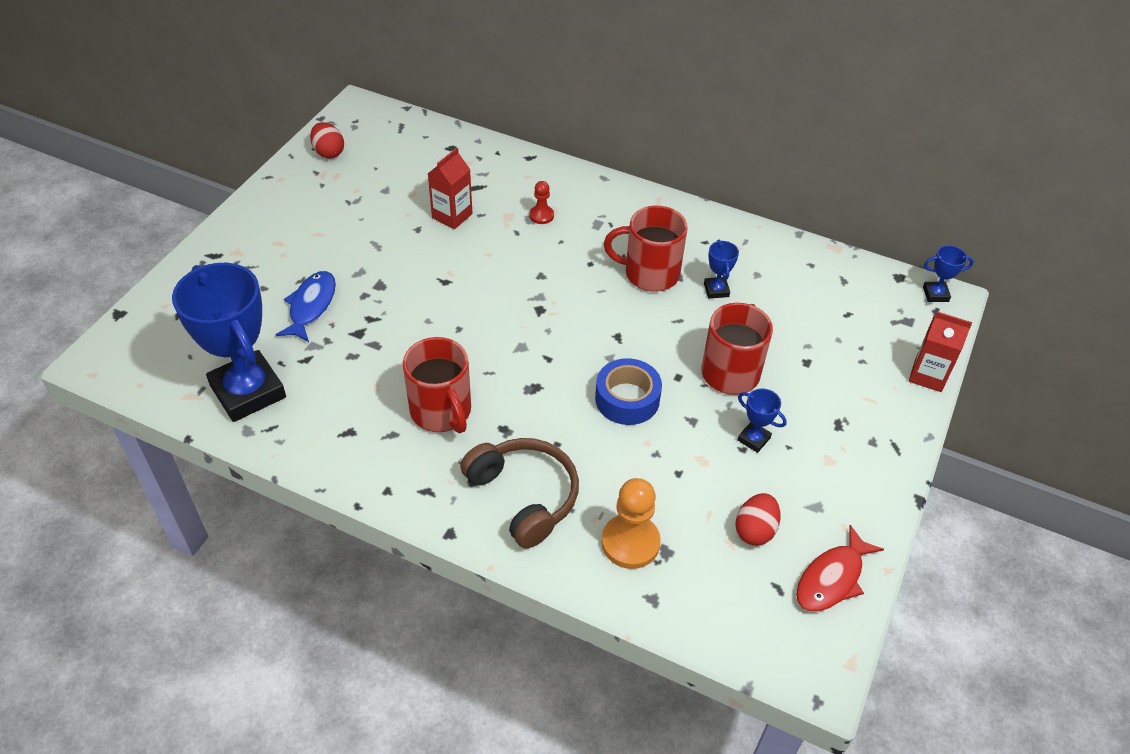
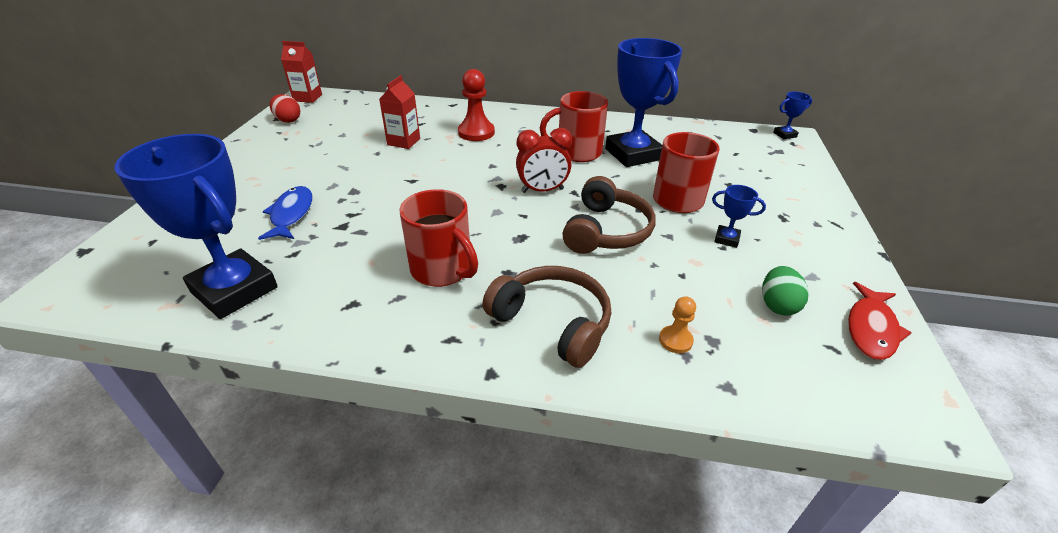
camera: 15 degrees left, 10 degrees down
(541, 215) = (476, 132): red pawn -> red pawn, size x1.83
(583, 327) = (542, 190): none -> red clock
(627, 399) = (606, 231): blue tape -> brown headphones
(630, 543) = (675, 340): orange pawn -> orange pawn, size x0.55
(716, 290) = (633, 154): blue trophy -> blue trophy, size x2.39
(755, 530) = (777, 305): red egg -> green egg
(928, 375) = (819, 178): red carton -> red carton (307, 98)

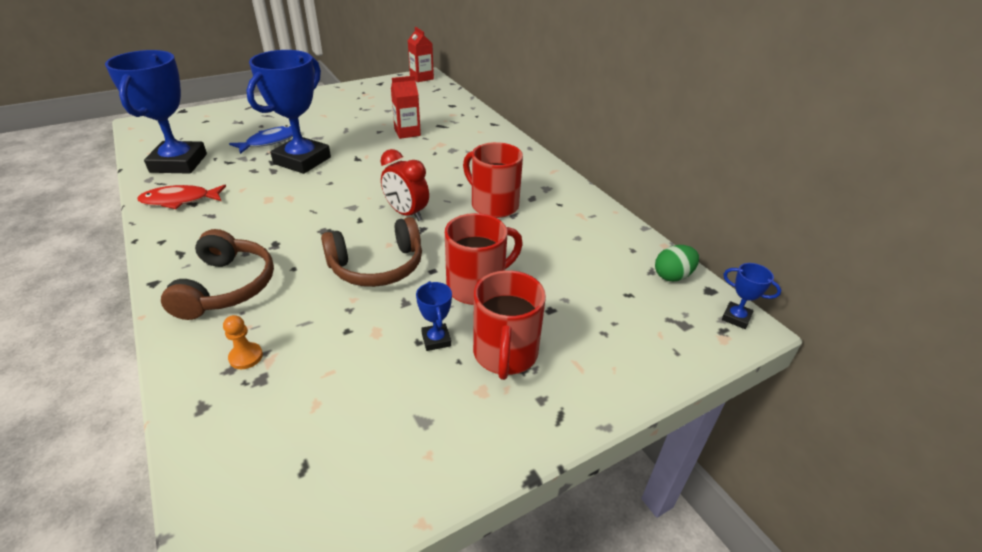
camera: 50 degrees right, 0 degrees up
(288, 120) = (382, 87): red egg -> none
(443, 270) = (255, 217): red mug -> red mug (505, 354)
(476, 132) = (461, 151): red pawn -> none
(633, 154) = (532, 233): blue trophy -> blue trophy (302, 160)
(777, 305) = (347, 407): green egg -> green egg (672, 276)
(871, 329) = (360, 493): red fish -> red fish (180, 200)

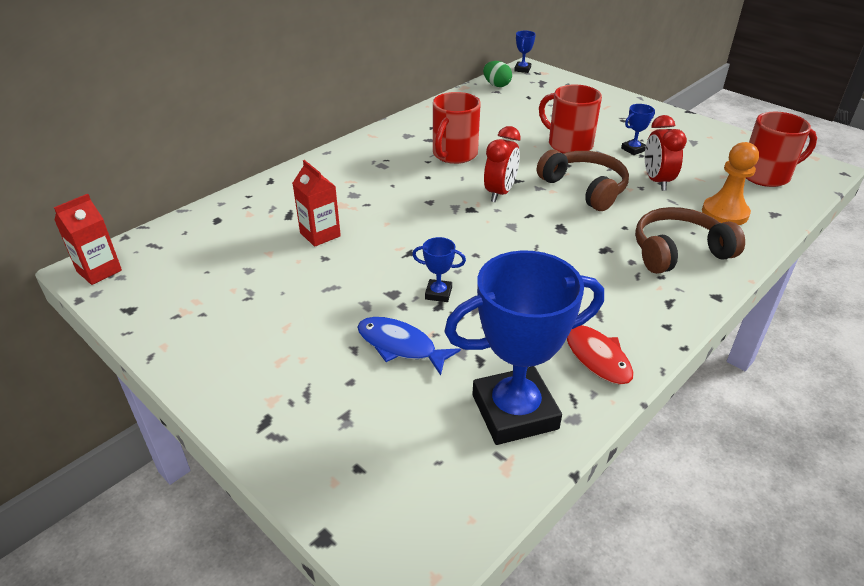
camera: 105 degrees left, 0 degrees up
(246, 357) = (725, 213): orange pawn -> orange pawn, size x1.83
(302, 160) = (438, 293): blue trophy -> blue trophy, size x0.42
(351, 328) = (656, 181): none -> red clock
(505, 354) = (621, 127): red mug -> red mug (766, 175)

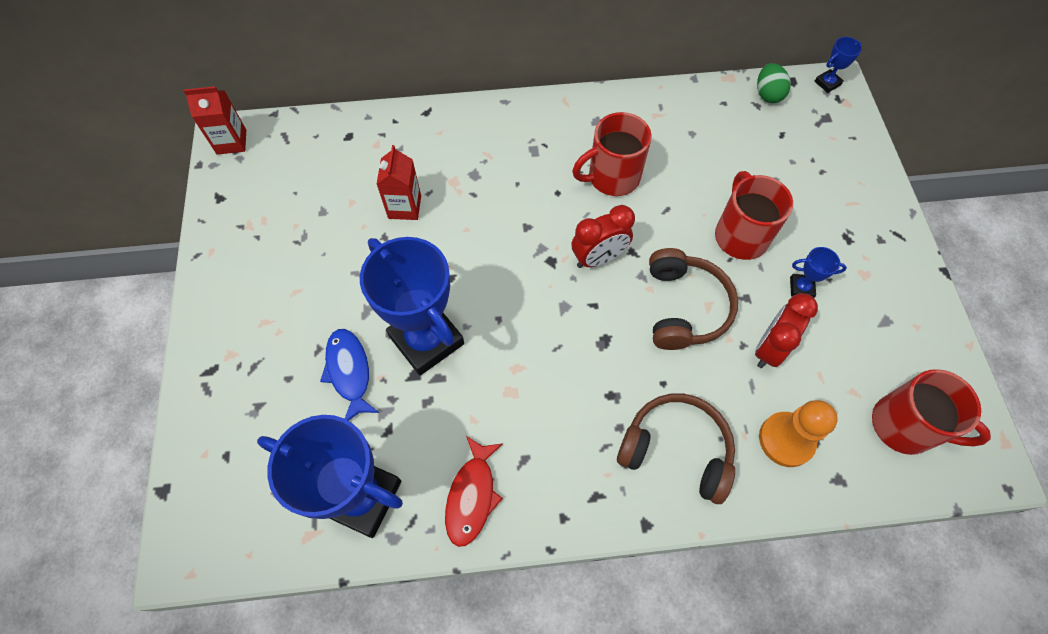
camera: 40 degrees right, 25 degrees up
(438, 293) = (426, 340): blue trophy -> blue trophy, size x2.39

